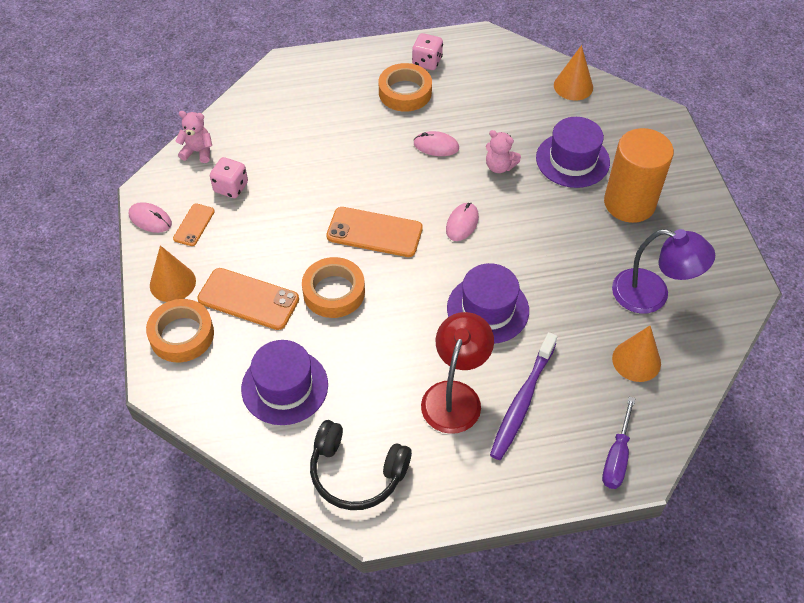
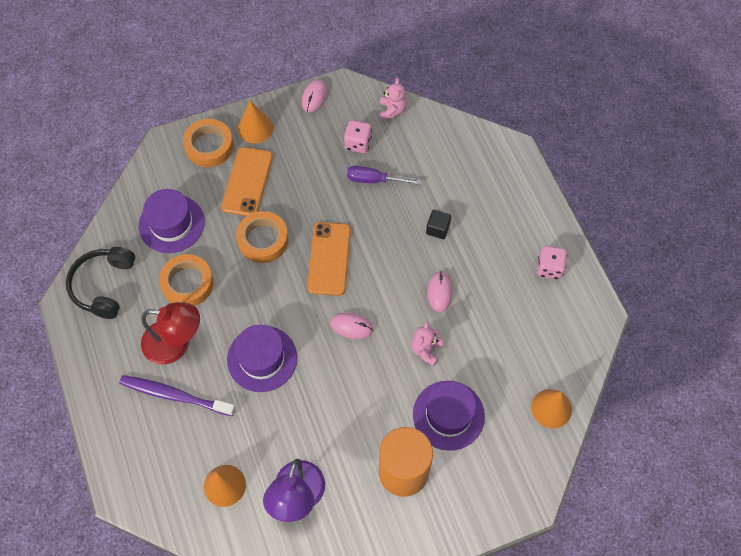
camera: 80 degrees right, 10 degrees up
(194, 225) = (314, 127): orange phone -> none
(361, 136) = (437, 229): none -> black cube
(405, 92) = (502, 255): orange tape -> orange tape (187, 283)
(617, 456) = (131, 473): purple screwdriver -> purple screwdriver (374, 180)

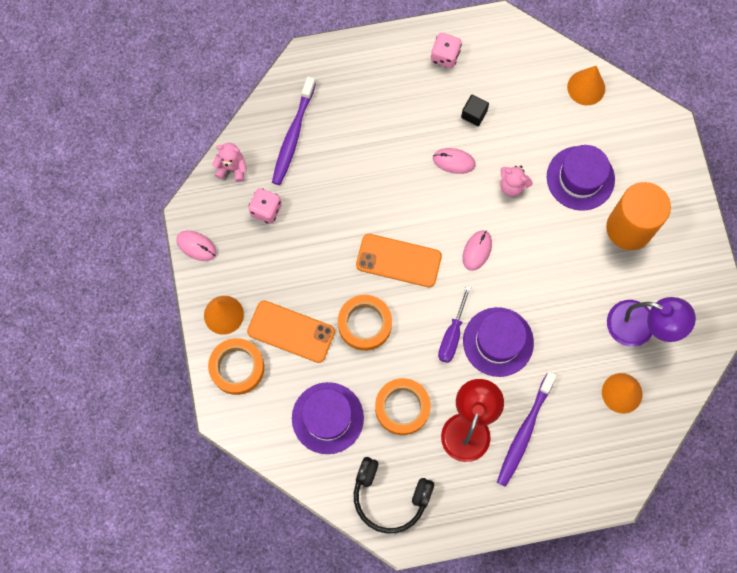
camera: 80 degrees left, 10 degrees up
(374, 180) = (314, 201): purple screwdriver -> purple screwdriver (452, 335)
(434, 152) = (293, 136): none -> purple toothbrush
(437, 229) = (383, 150): black cube -> black cube (474, 114)

